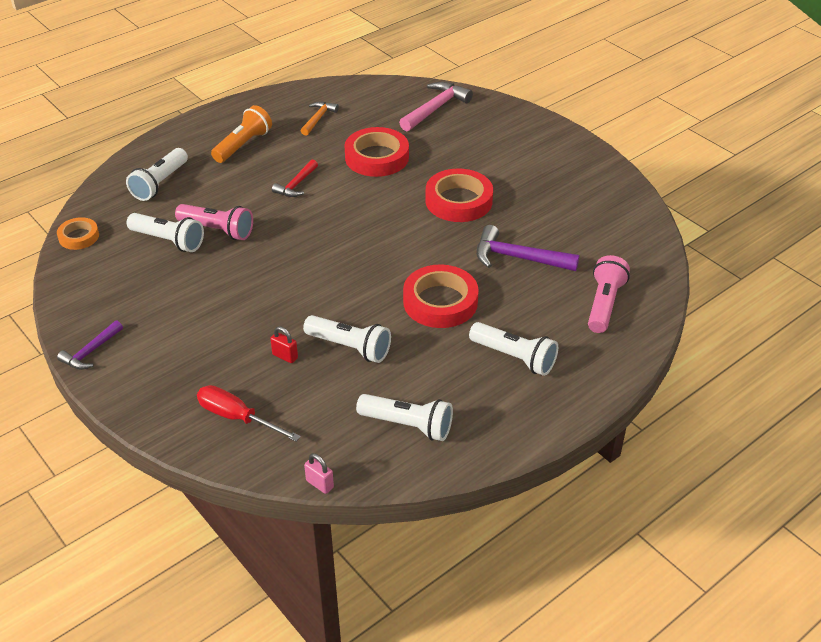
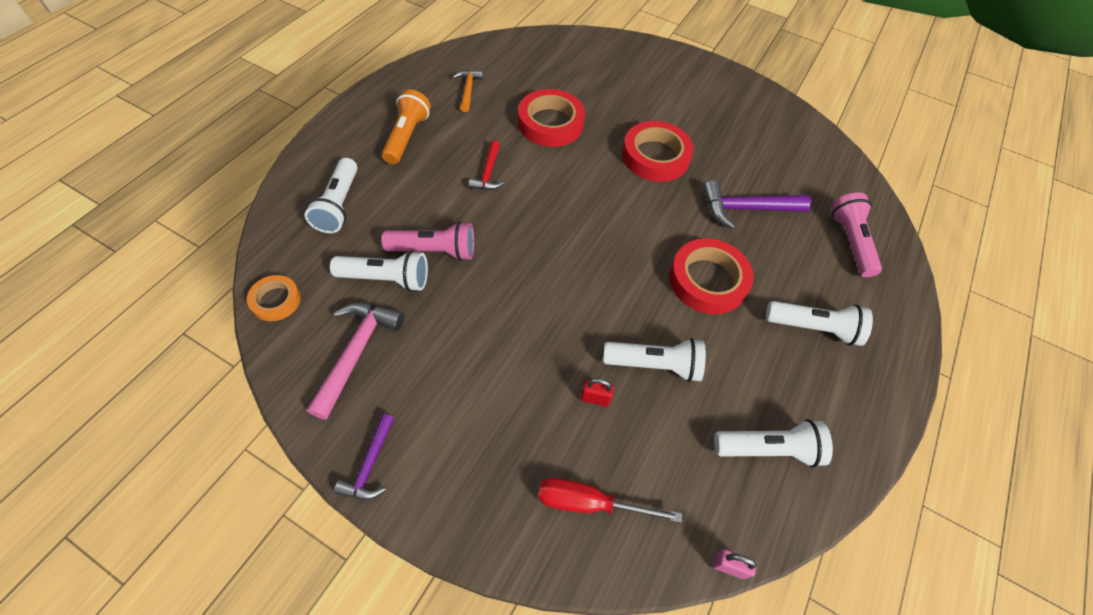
camera: 25 degrees left, 15 degrees up
(436, 108) = (574, 57): pink hammer -> pink hammer (357, 352)

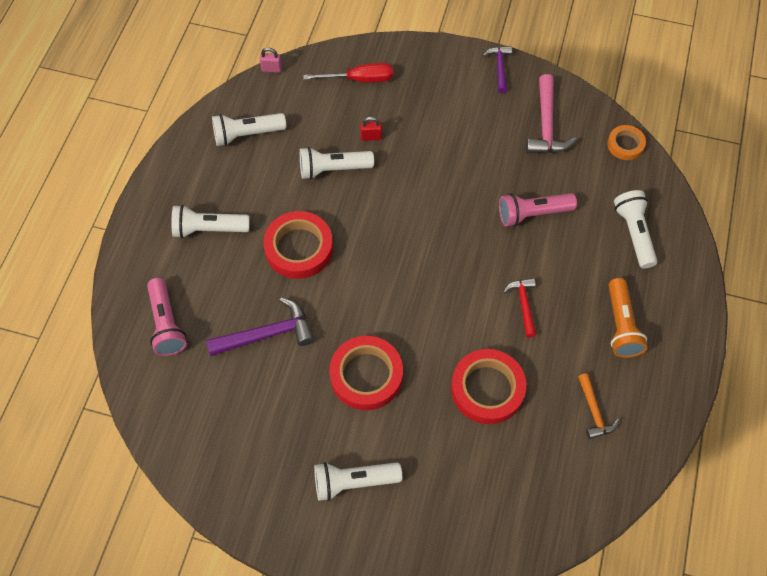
camera: 170 degrees right, 5 degrees up
(386, 279) = (557, 181): white flashlight -> white flashlight (354, 482)

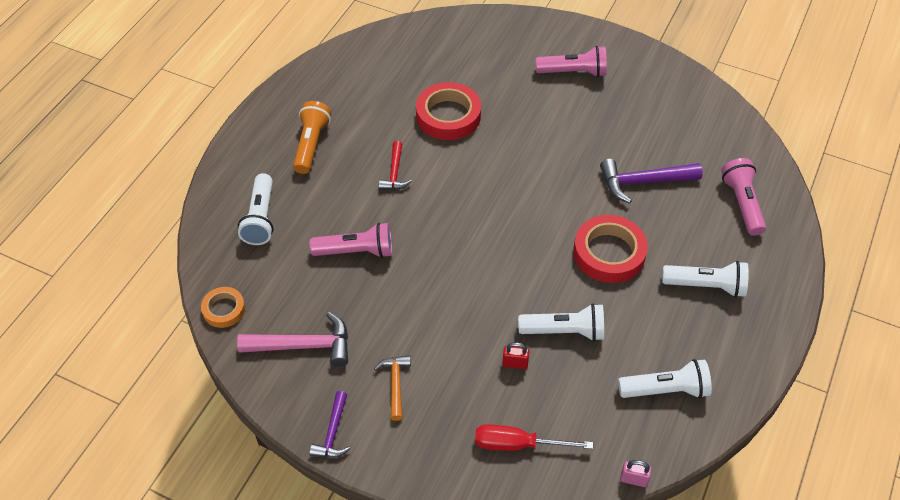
camera: 170 degrees left, 10 degrees down
(354, 482) = (573, 72): white flashlight -> pink flashlight
(366, 375) = (553, 139): red tape -> none
(546, 125) = (304, 346): pink hammer -> pink hammer turned 75 degrees clockwise
(594, 412) = (363, 89): orange hammer -> orange hammer (395, 384)

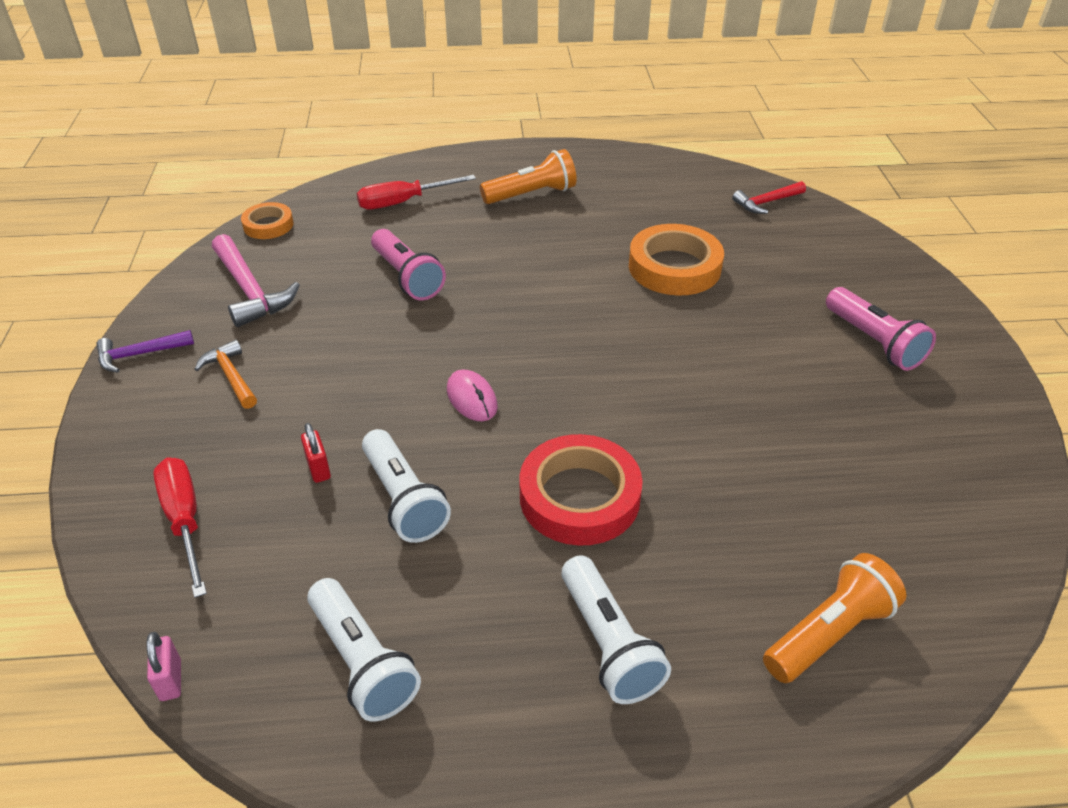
camera: 60 degrees right, 10 degrees down
(261, 218) = (403, 202): white flashlight -> red screwdriver
(394, 173) = (545, 261): red hammer -> red hammer (766, 202)
(395, 384) = (231, 376): orange hammer -> orange hammer turned 90 degrees counterclockwise
(448, 116) = (674, 267): red tape -> orange tape
(502, 267) = (471, 398): none -> pink mouse
(643, 182) = (749, 487): purple hammer -> none
(742, 203) = (828, 633): pink flashlight -> orange flashlight

